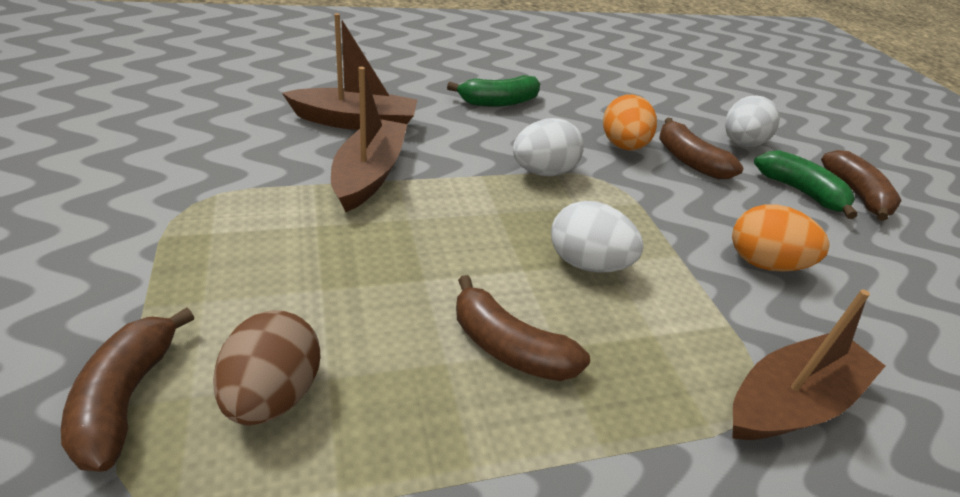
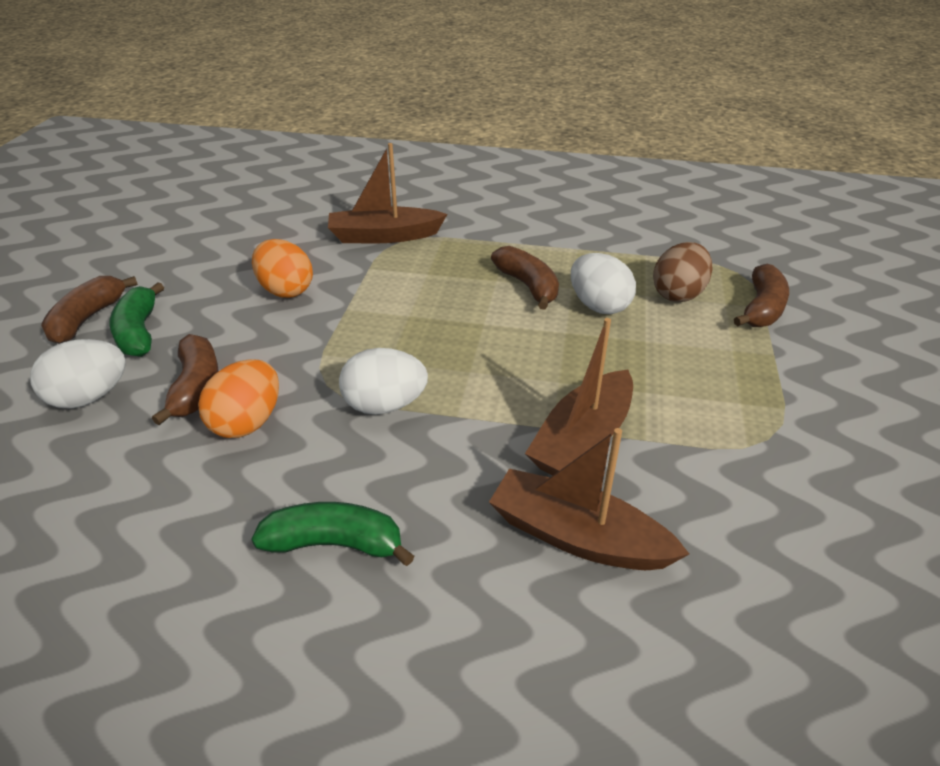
camera: 150 degrees left, 0 degrees up
(587, 263) = (429, 317): white egg -> white egg (599, 306)

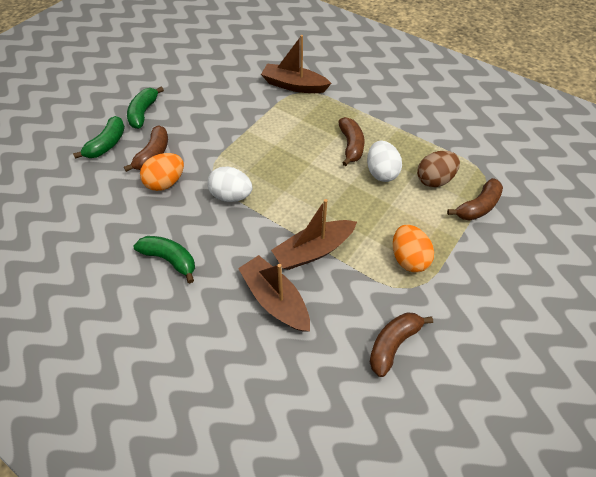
camera: 25 degrees right, 15 degrees up
(87, 319) = (125, 97): brown banana -> brown banana (393, 344)
(89, 397) = (107, 144): white egg -> green banana
(285, 290) = (223, 108): orange egg -> orange egg (408, 258)

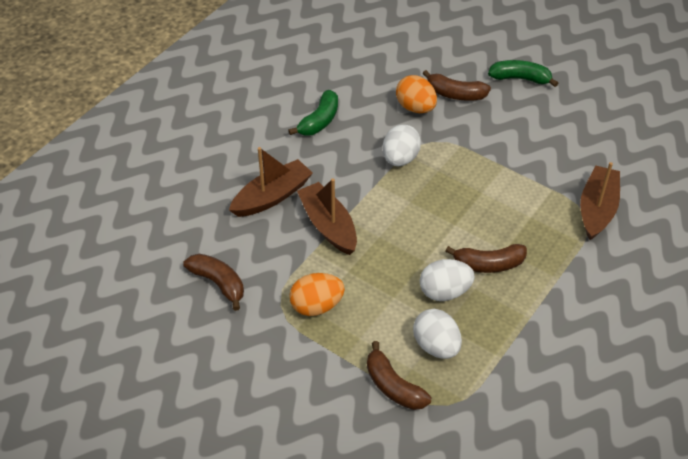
camera: 90 degrees right, 5 degrees down
(107, 144) = (467, 58): green banana -> none
(434, 180) = (436, 346): brown egg -> white egg

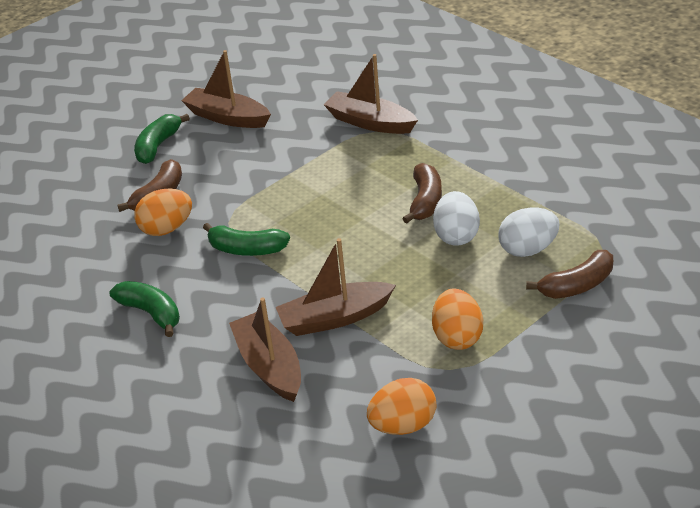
camera: 75 degrees left, 10 degrees down
(218, 283) = (403, 425): brown banana -> orange egg
(400, 159) = (246, 249): white egg -> green banana
(574, 112) = (227, 117): none -> brown boat

